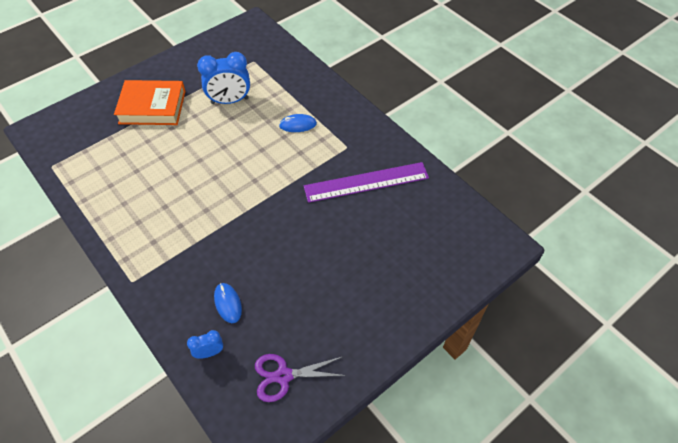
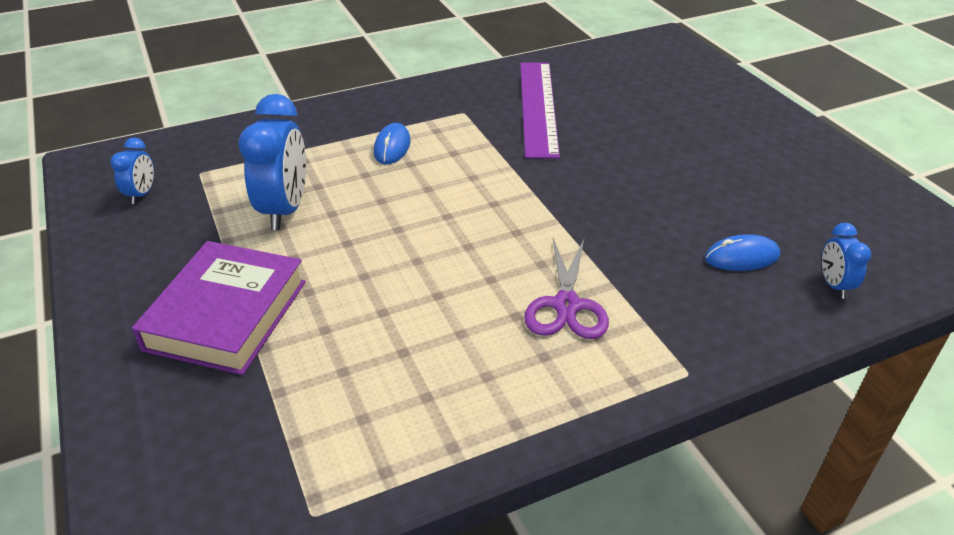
camera: 75 degrees left, 15 degrees down
(152, 107) = (227, 315): orange book -> purple book
(231, 49) = (142, 194): none -> blue clock
(283, 376) = (864, 218): purple scissors -> purple scissors (566, 305)

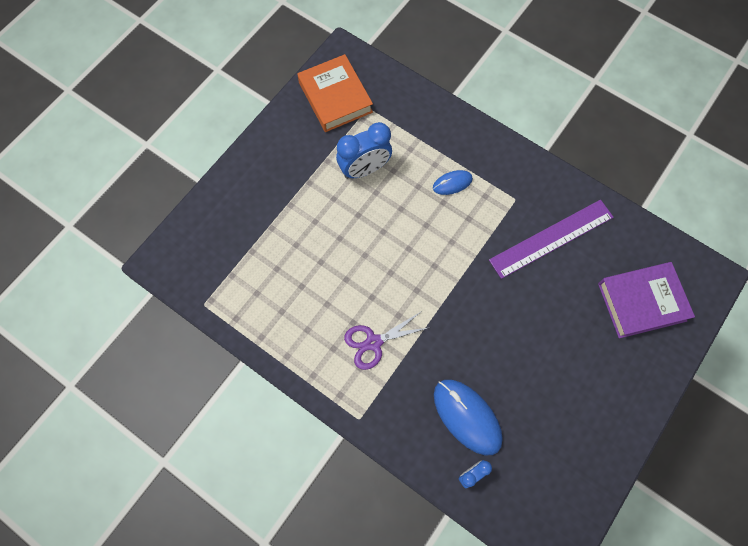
camera: 60 degrees right, 30 degrees up
(142, 194) = (335, 97): blue clock -> orange book
(227, 315) = (281, 199): purple book -> purple book (641, 302)
(741, 257) = (467, 416): blue mouse -> blue mouse, size x1.83

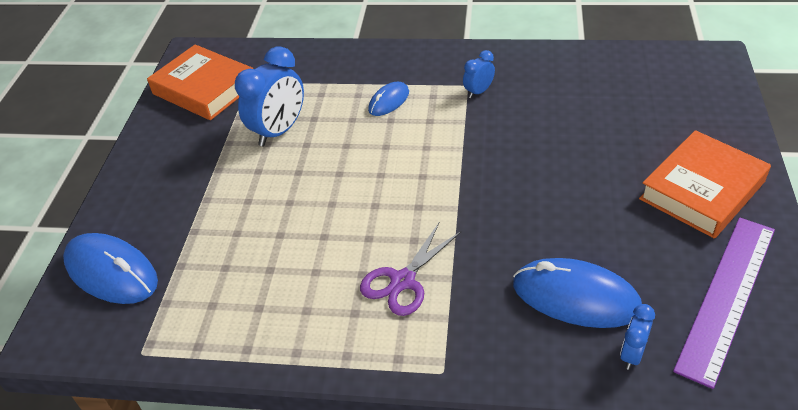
camera: 25 degrees left, 25 degrees down
(211, 233) = (111, 272): none -> blue mouse
(519, 210) = (478, 92): none -> blue clock
(551, 238) = (531, 98): purple ruler -> purple ruler (726, 296)
(606, 387) = (702, 190): none -> orange book
(641, 302) = (667, 106): purple book -> none

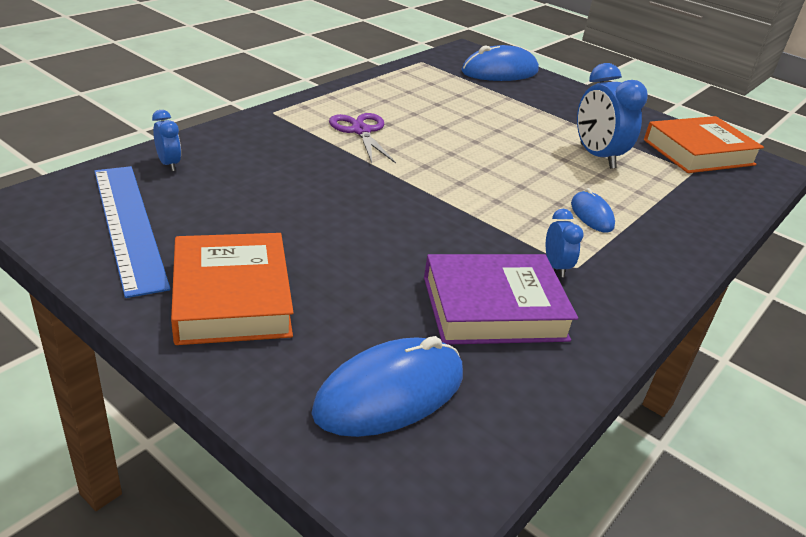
camera: 115 degrees right, 10 degrees down
(555, 96) = (494, 308): none -> purple book
(576, 297) = (243, 172): blue mouse -> blue mouse (390, 393)
(726, 296) = (129, 225): purple ruler -> blue ruler

